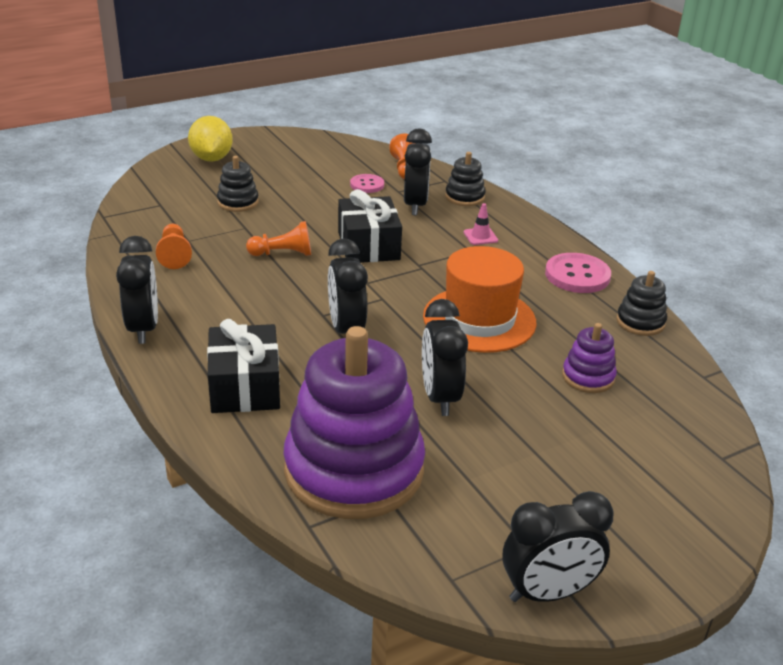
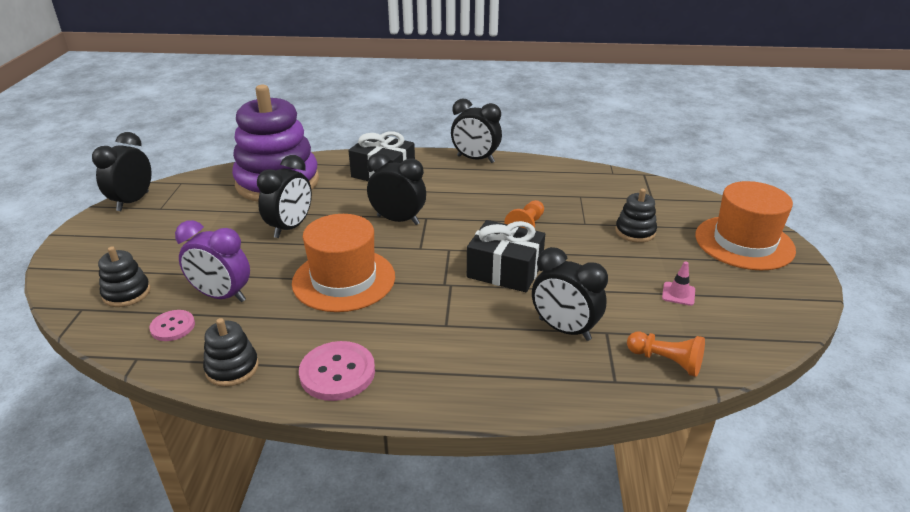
camera: 125 degrees right, 0 degrees up
(174, 255) = (561, 186): orange pawn -> none
(211, 159) = (744, 242): yellow lemon -> orange hat
(367, 185) = (633, 316): pink button -> pink button (173, 327)
(439, 397) = (290, 227): black clock -> black clock turned 90 degrees clockwise
(464, 197) = (560, 376): black stacking toy -> black stacking toy (126, 293)
(480, 236) = (465, 344): pink traffic cone -> pink traffic cone (678, 294)
(588, 377) = (222, 296): purple stacking toy -> purple clock

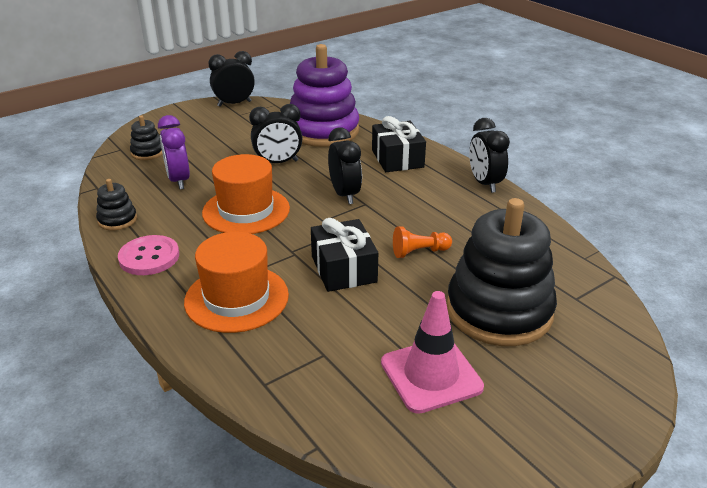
camera: 50 degrees right, 0 degrees up
(173, 327) = (134, 182): pink button -> none
(564, 329) = (301, 331): black clock -> none
(635, 232) = (499, 311): black stacking toy -> black stacking toy, size x2.32
(666, 361) = (320, 404): orange pawn -> none
(678, 294) = (431, 375): pink traffic cone -> pink traffic cone, size x2.39
(744, 242) = (585, 388): orange hat -> orange hat (236, 298)

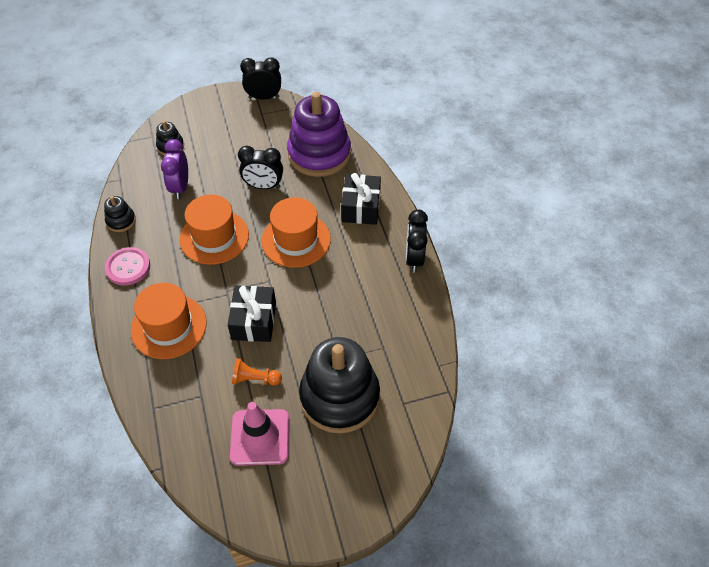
camera: 20 degrees right, 20 degrees up
(345, 194) = (296, 240): black clock -> orange hat
(419, 252) = (317, 320): orange pawn -> orange pawn (255, 379)

